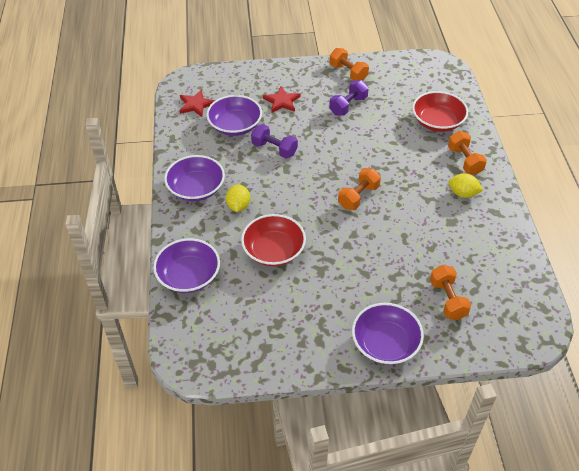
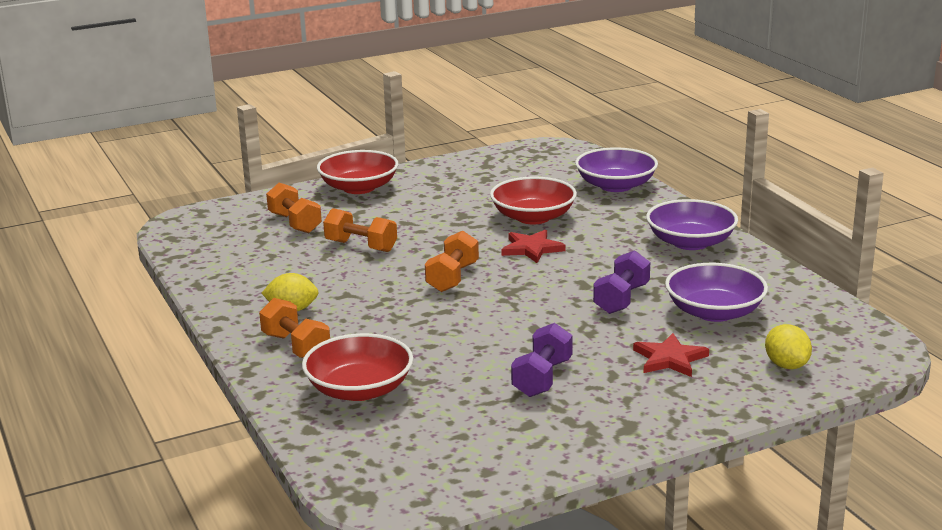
camera: 160 degrees right, 25 degrees down
(196, 105) = (813, 323): red star -> red star (531, 249)
(238, 206) = (615, 239): yellow lemon -> yellow lemon (786, 365)
(274, 149) = (621, 299): purple dumbbell -> purple dumbbell turned 75 degrees counterclockwise
(348, 73) = (581, 432): orange dumbbell -> orange dumbbell (361, 246)
(385, 343) = (359, 188): purple bowl -> red bowl

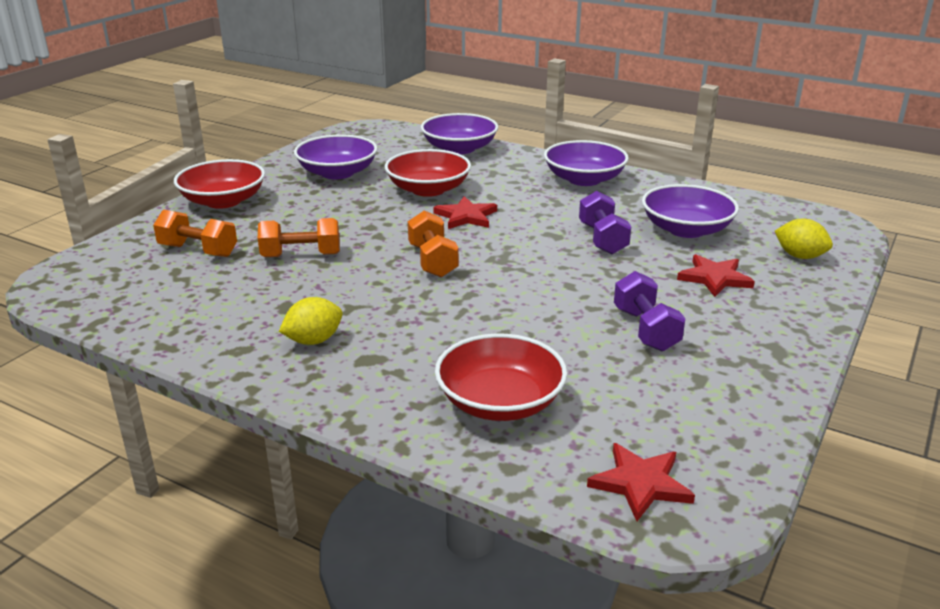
camera: 35 degrees left, 5 degrees up
(296, 347) = (371, 379): orange dumbbell -> none
(378, 469) = (640, 483): none -> red star
(477, 184) = (337, 173): none -> purple bowl

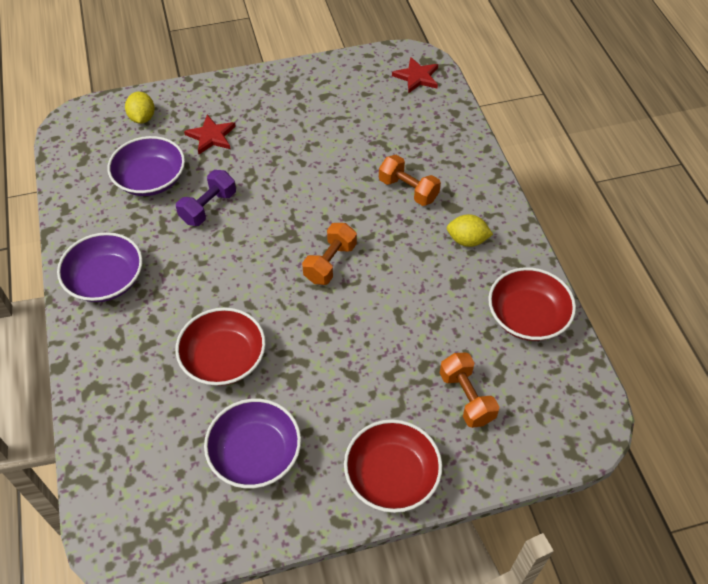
camera: 135 degrees left, 25 degrees up
(301, 255) = (402, 334): orange dumbbell -> orange dumbbell (408, 190)
(459, 148) = (109, 414): purple bowl -> none
(466, 216) = (248, 297): red star -> none
(500, 402) = (421, 141): red bowl -> red bowl (527, 316)
(645, 329) = (301, 132): purple dumbbell -> none

